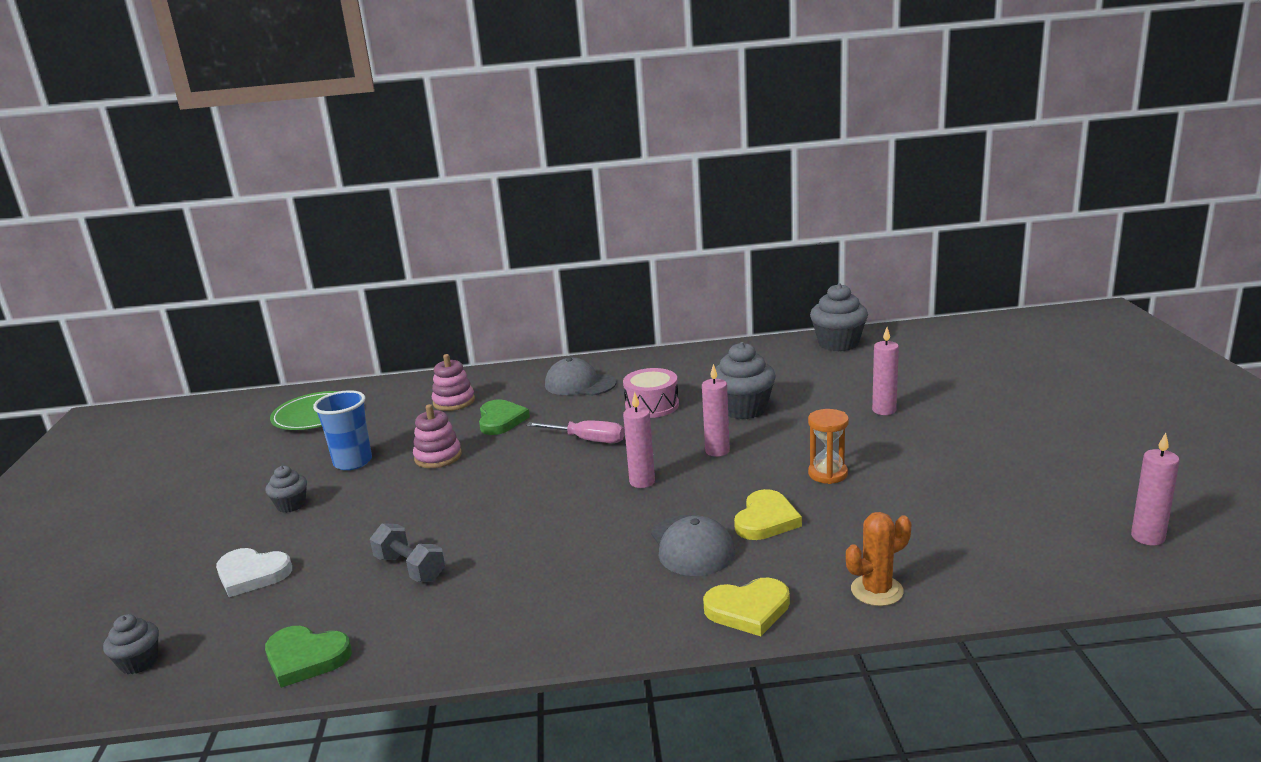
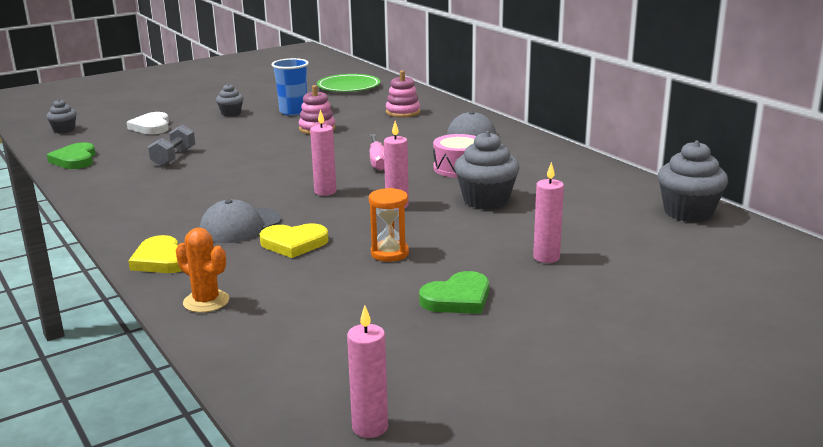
camera: 60 degrees right, 0 degrees up
(501, 420) = (386, 131): green heart -> green heart (457, 298)

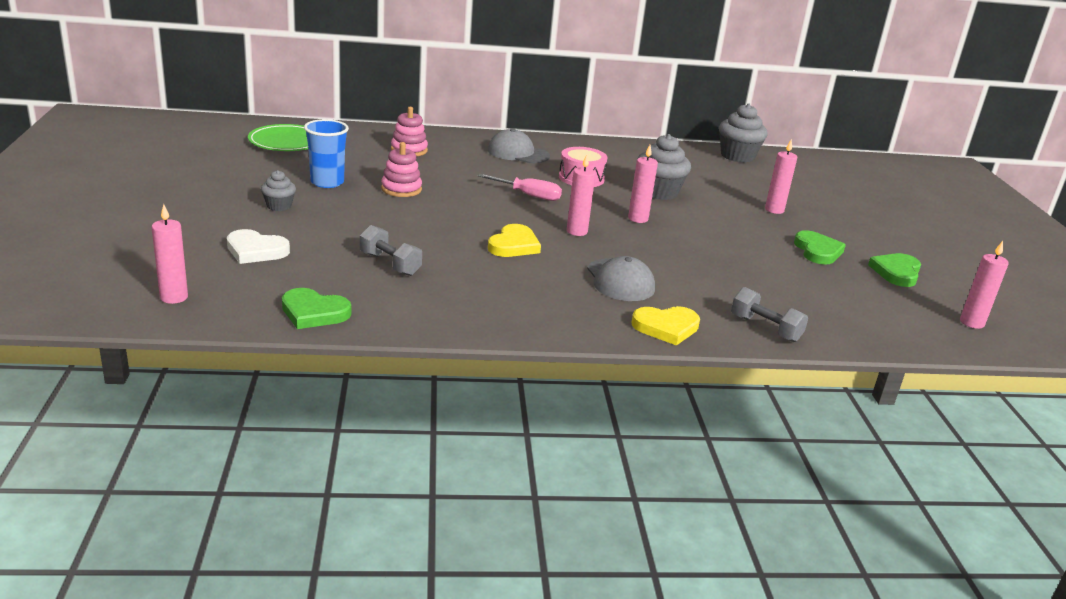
camera: 65 degrees left, 5 degrees up
(64, 130) = (174, 297): grey cupcake -> pink candle
(206, 301) = (765, 328): orange cactus -> grey dumbbell
(294, 243) = (679, 271): yellow heart -> yellow heart (514, 245)
(389, 253) = (728, 247): orange hourglass -> none
(467, 355) = (896, 272): none -> green heart

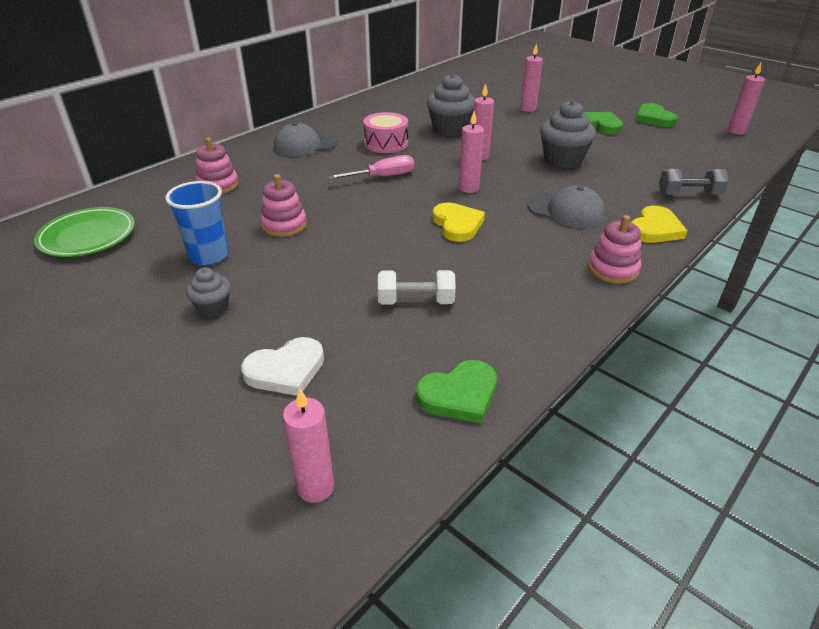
camera: 40 degrees left, 10 degrees up
(390, 264) = (416, 301): grey dumbbell -> white dumbbell
(564, 325) = (612, 269): none -> pink stacking toy
(737, 156) = (436, 80): grey cupcake -> grey cupcake (562, 160)

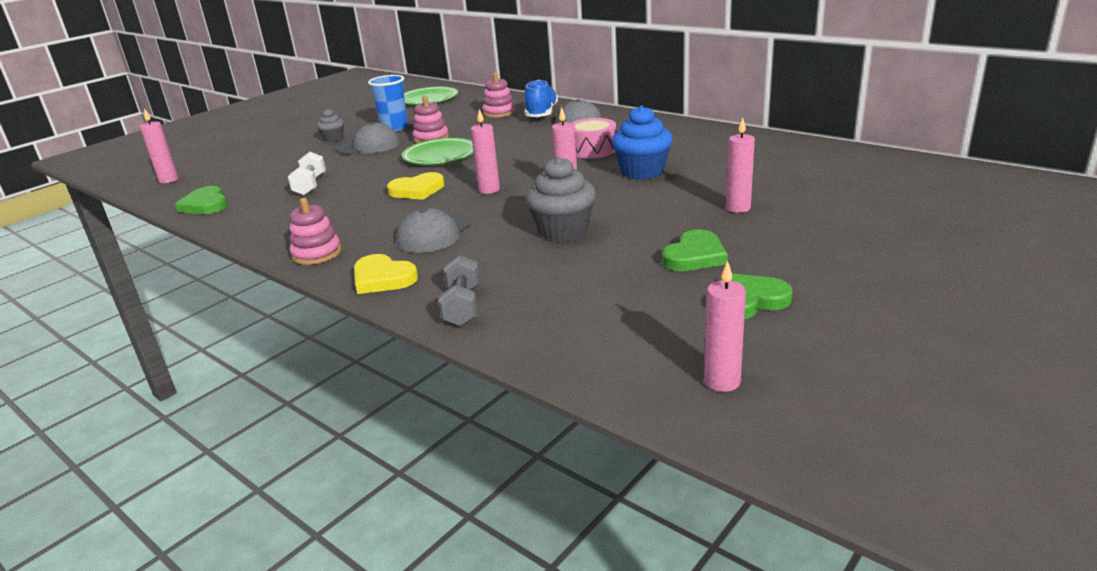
camera: 90 degrees right, 10 degrees down
(249, 162) = (541, 114): none -> blue shoe
(278, 270) = (368, 146): none -> grey cap
(286, 370) = (261, 162): white heart -> none
(355, 216) = (440, 156): none -> green plate
(382, 177) = (514, 156): pink screwdriver -> none
(450, 129) = (642, 172): grey cupcake -> blue cupcake

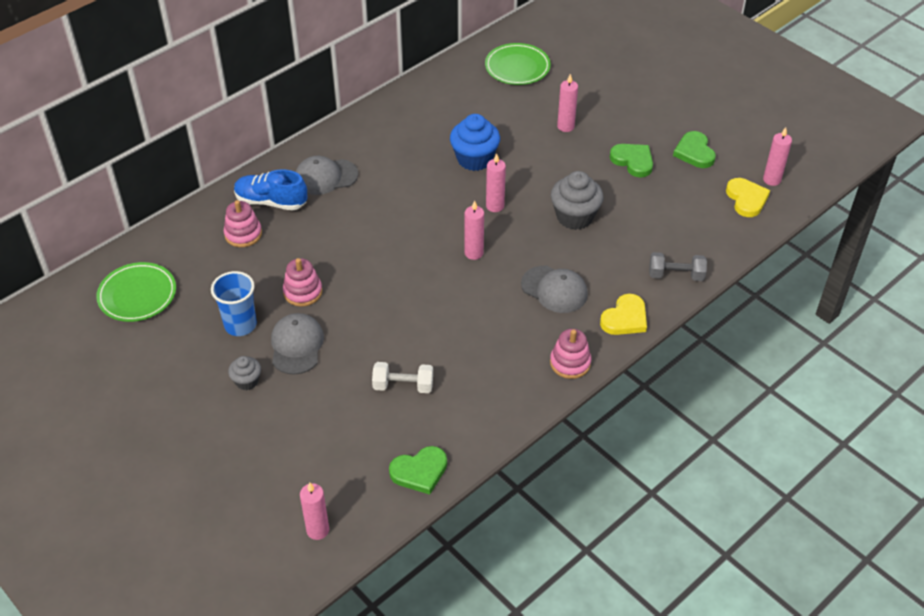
camera: 85 degrees left, 20 degrees up
(417, 190) = (453, 301): yellow heart -> yellow heart (746, 199)
(440, 156) = (365, 285): green plate -> green plate (517, 67)
(593, 150) = (406, 179): pink drum -> none

